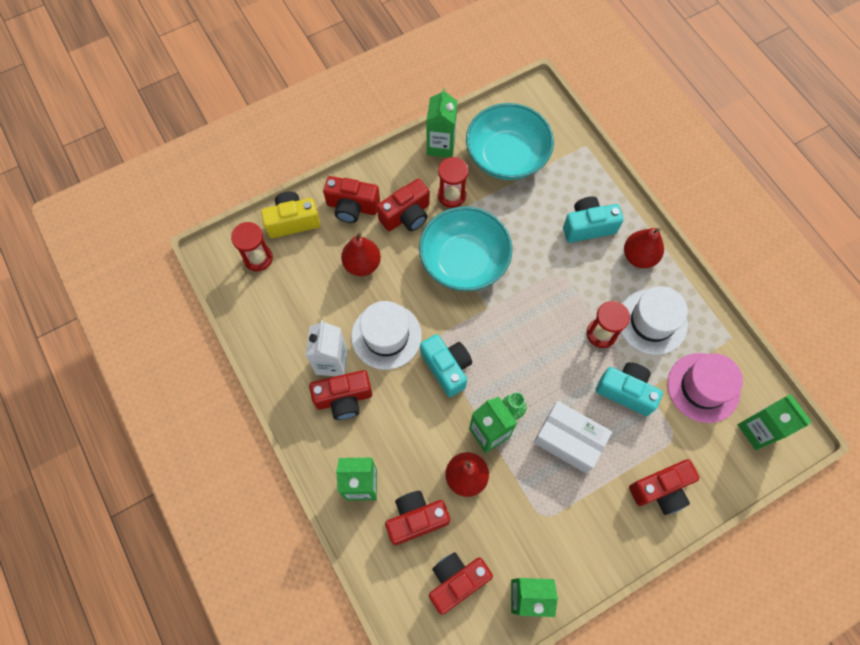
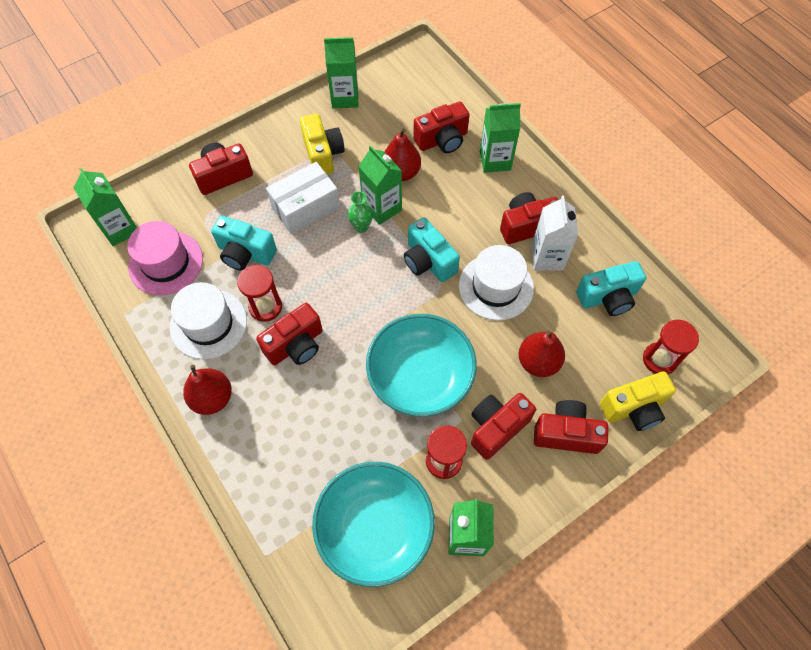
camera: 175 degrees right, 5 degrees down
(456, 581) = (403, 103): red camera -> red camera (296, 345)
(552, 510) = (323, 154): none -> yellow camera
(568, 440) = (305, 207): white box -> white box turned 60 degrees counterclockwise
(588, 226) = (271, 432): turquoise camera -> turquoise camera (608, 297)

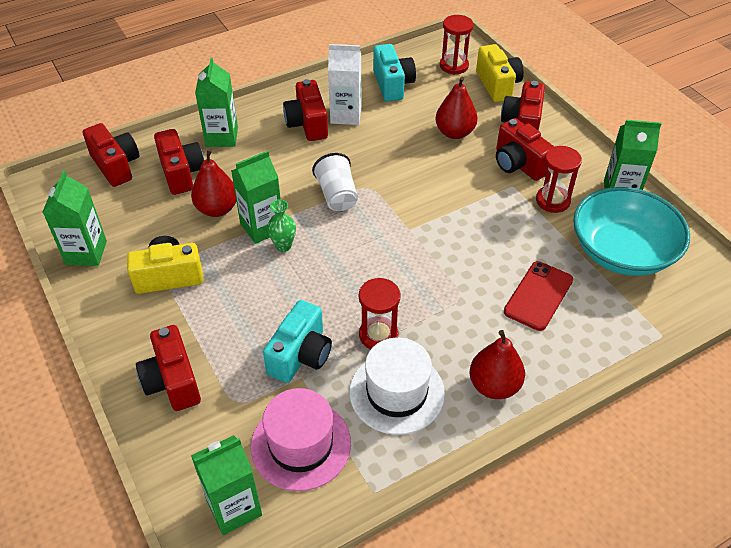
camera: 85 degrees left, 15 degrees down
(296, 345) = (429, 307): red camera -> red camera (116, 166)
(305, 207) = (245, 295): white box -> none
(312, 439) = (538, 296): none -> red phone
(420, 376) = (468, 210): turquoise bowl -> none
(428, 261) = (337, 195): turquoise camera -> white cup
(496, 287) = (373, 151): white hat -> none

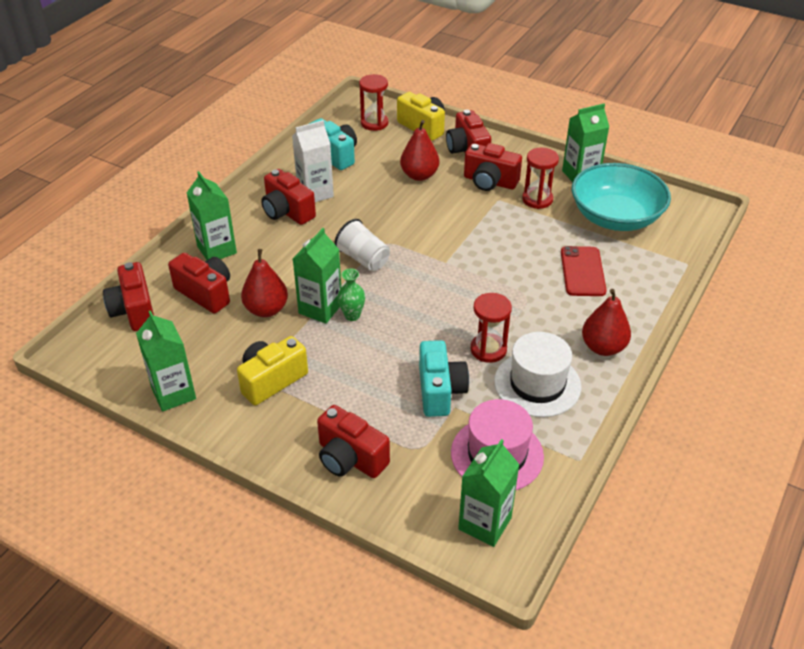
camera: 30 degrees left, 5 degrees down
(116, 166) = (134, 311): red camera -> red camera turned 135 degrees counterclockwise

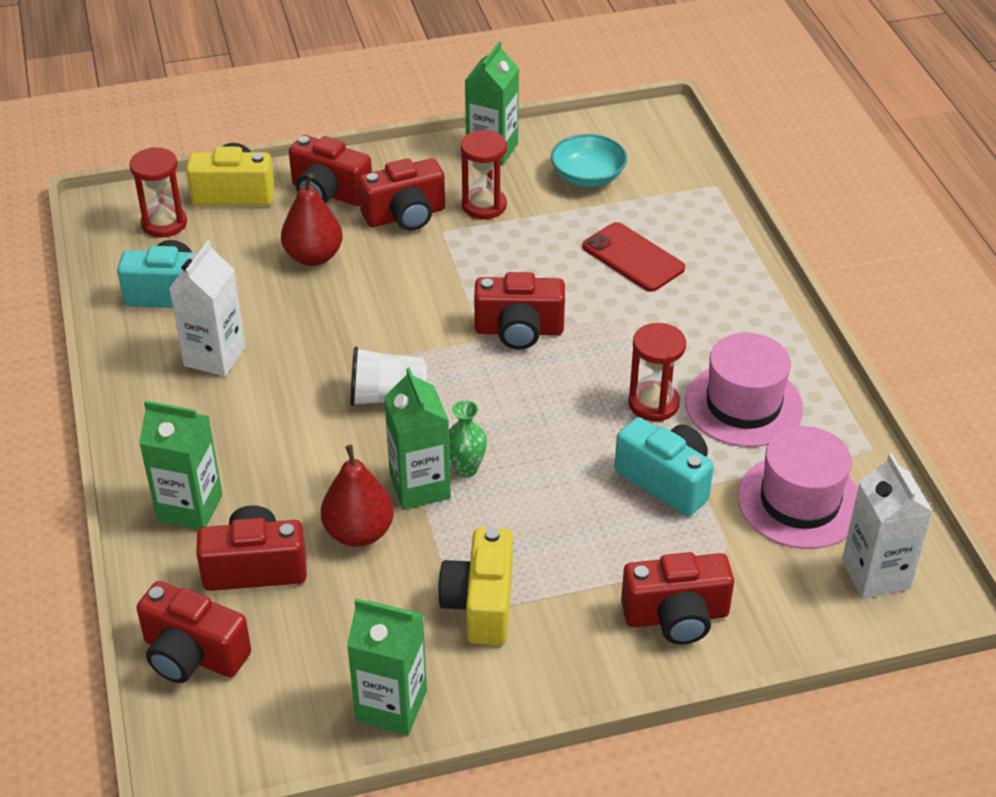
camera: 45 degrees left, 0 degrees up
(287, 212) = (212, 402): red camera -> red camera (519, 330)
(485, 523) = (875, 574): green carton -> white carton
(537, 384) = (743, 405): white hat -> pink hat
(603, 347) = (752, 324): red pear -> none
(615, 217) = (588, 177): turquoise bowl -> turquoise bowl, size x0.56

